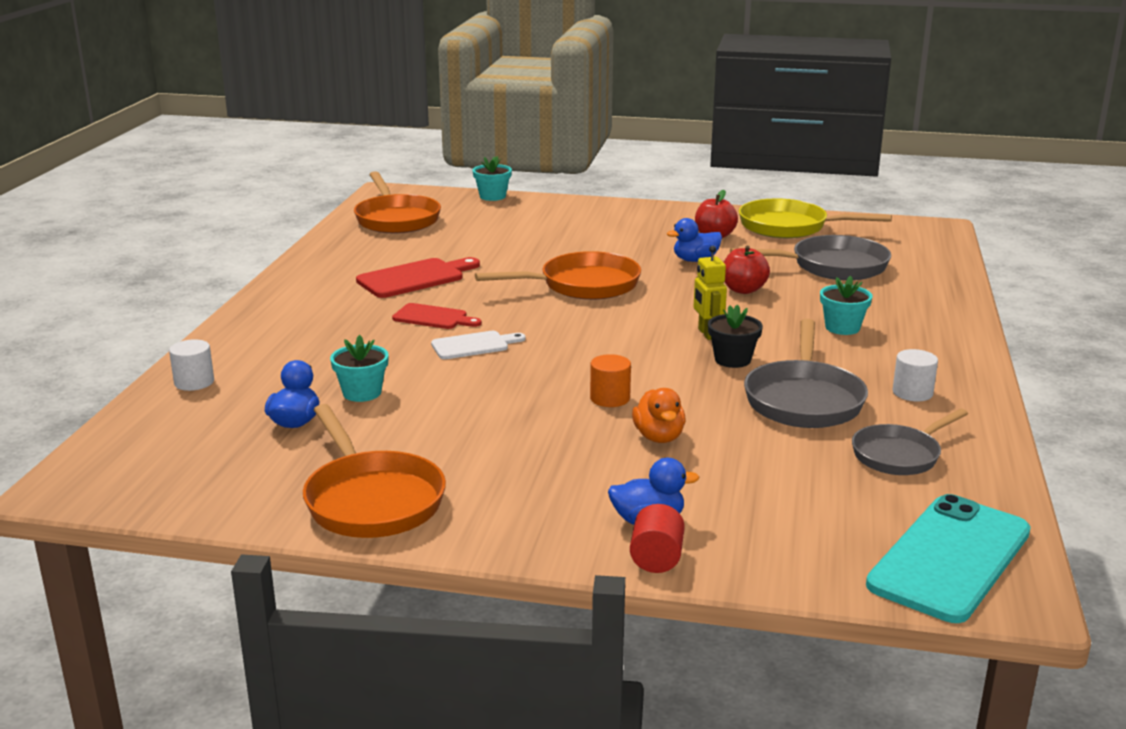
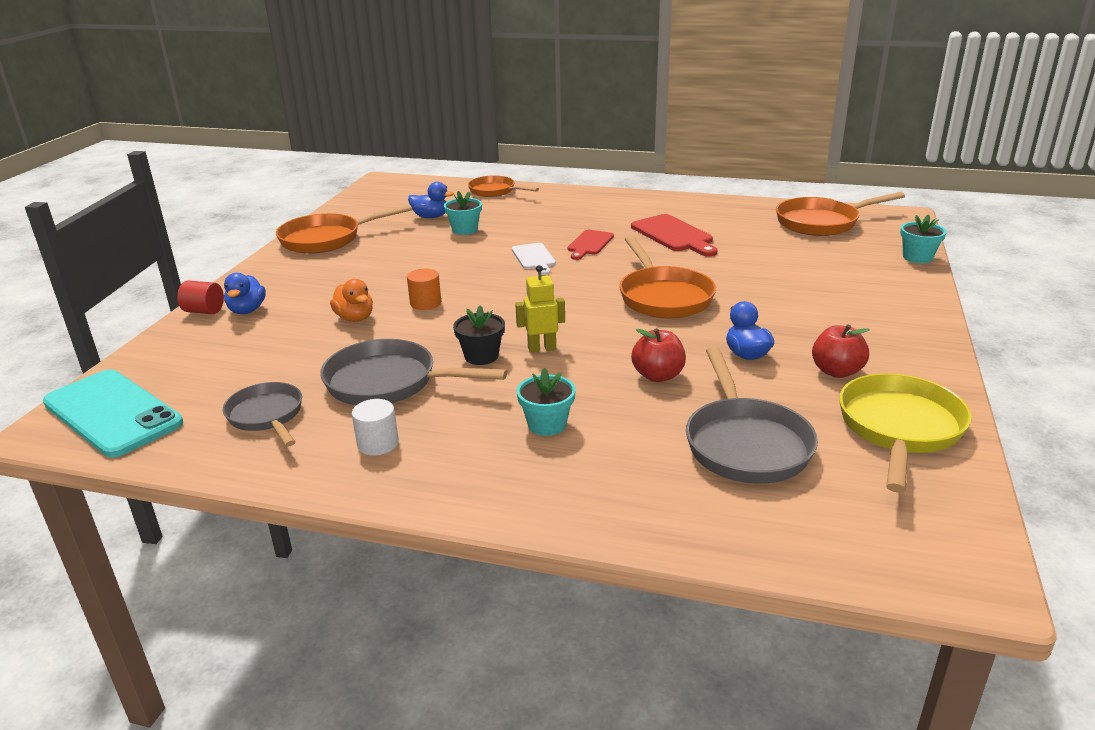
camera: 95 degrees right, 5 degrees up
(194, 382) = (495, 191): white cylinder -> orange pan
(659, 437) = (355, 318): orange duck -> orange duck turned 120 degrees counterclockwise

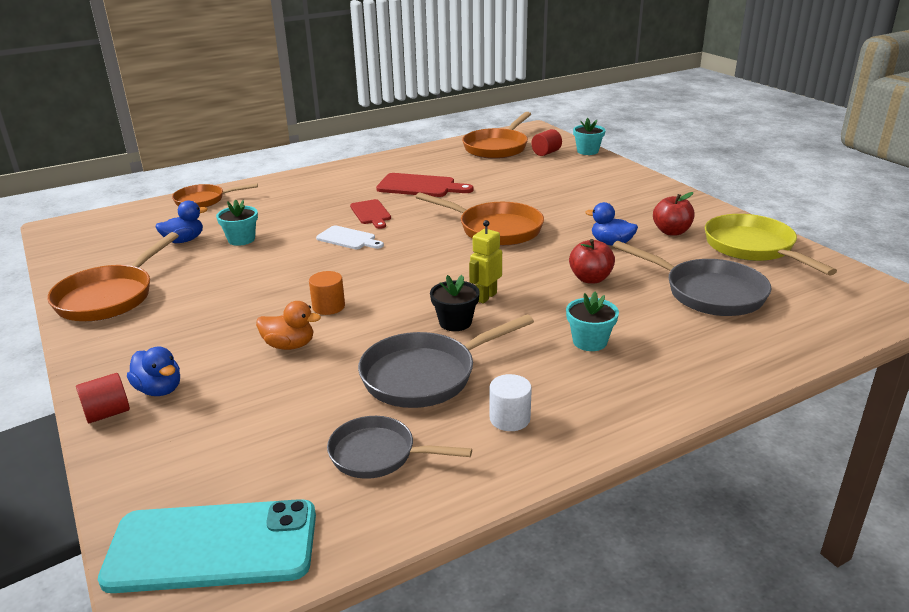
camera: 45 degrees left, 0 degrees up
(864, 244) = (546, 153): none -> red cylinder

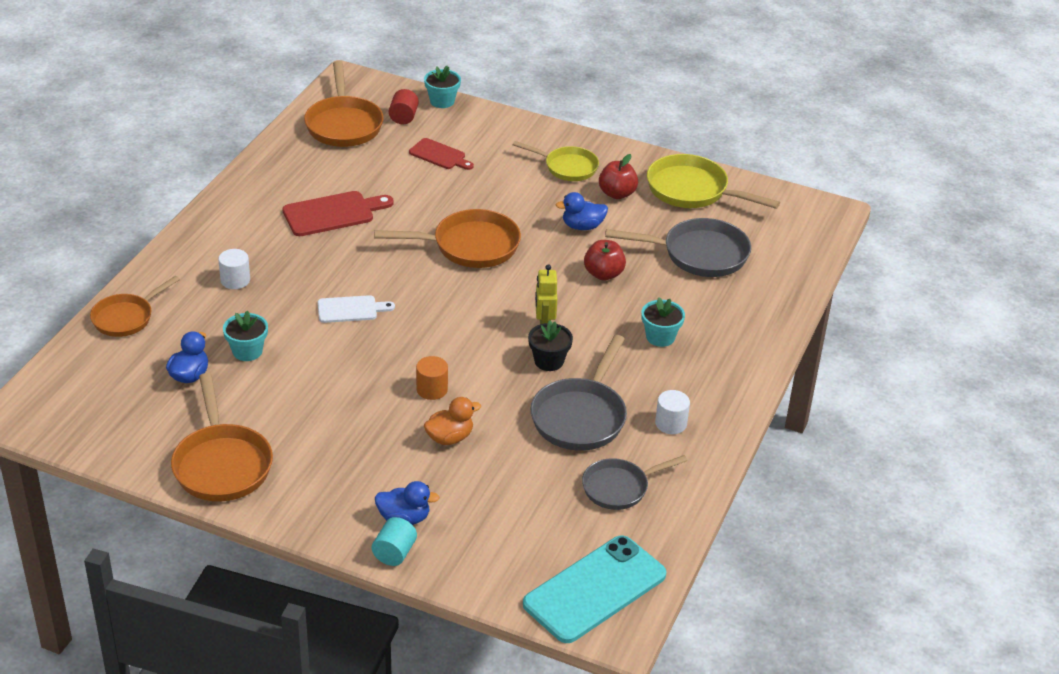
camera: 40 degrees left, 10 degrees up
(107, 413) = (394, 553): red cylinder -> turquoise cylinder
(299, 201) = (235, 280): none -> white cylinder
(371, 213) = (330, 269): red cutting board -> red cutting board (439, 155)
(645, 206) = (567, 167): none -> yellow pan

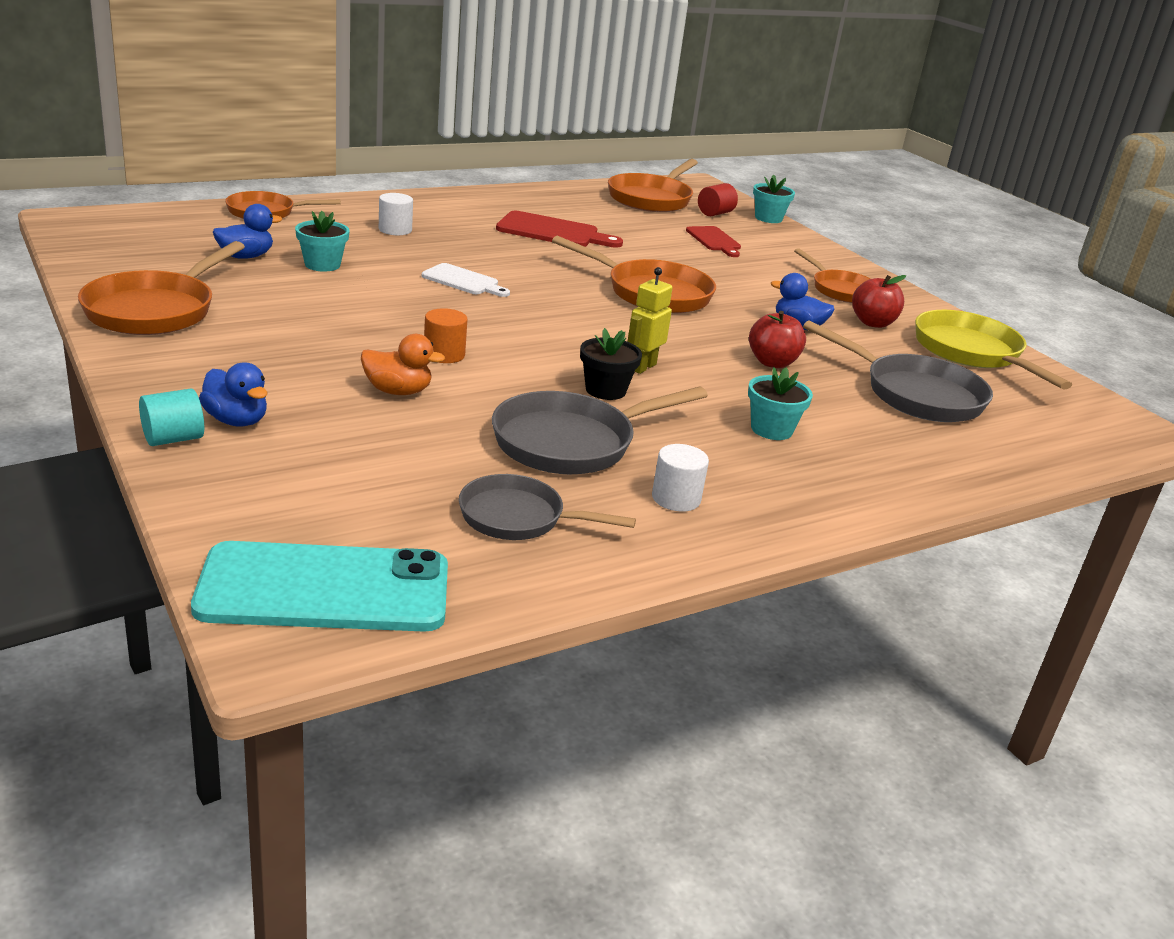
camera: 35 degrees right, 10 degrees down
(567, 167) = (840, 290): yellow pan -> orange pan

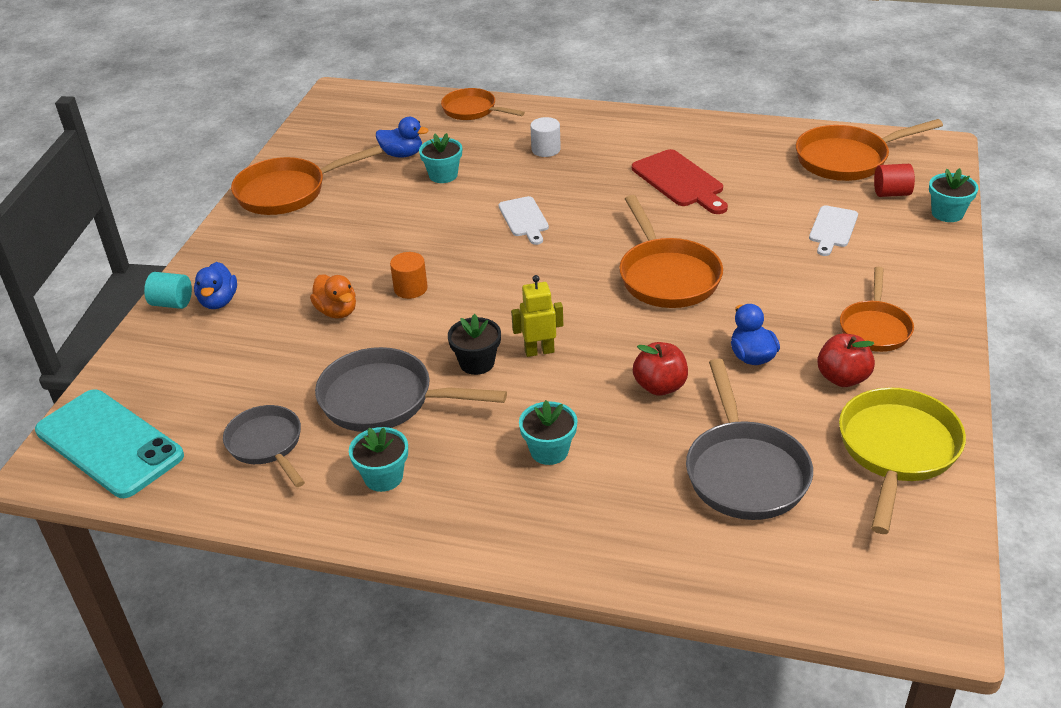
camera: 50 degrees right, 10 degrees up
(676, 498) = (383, 477): white cylinder -> turquoise flower pot
(714, 240) = (832, 229): red cutting board -> white cutting board

